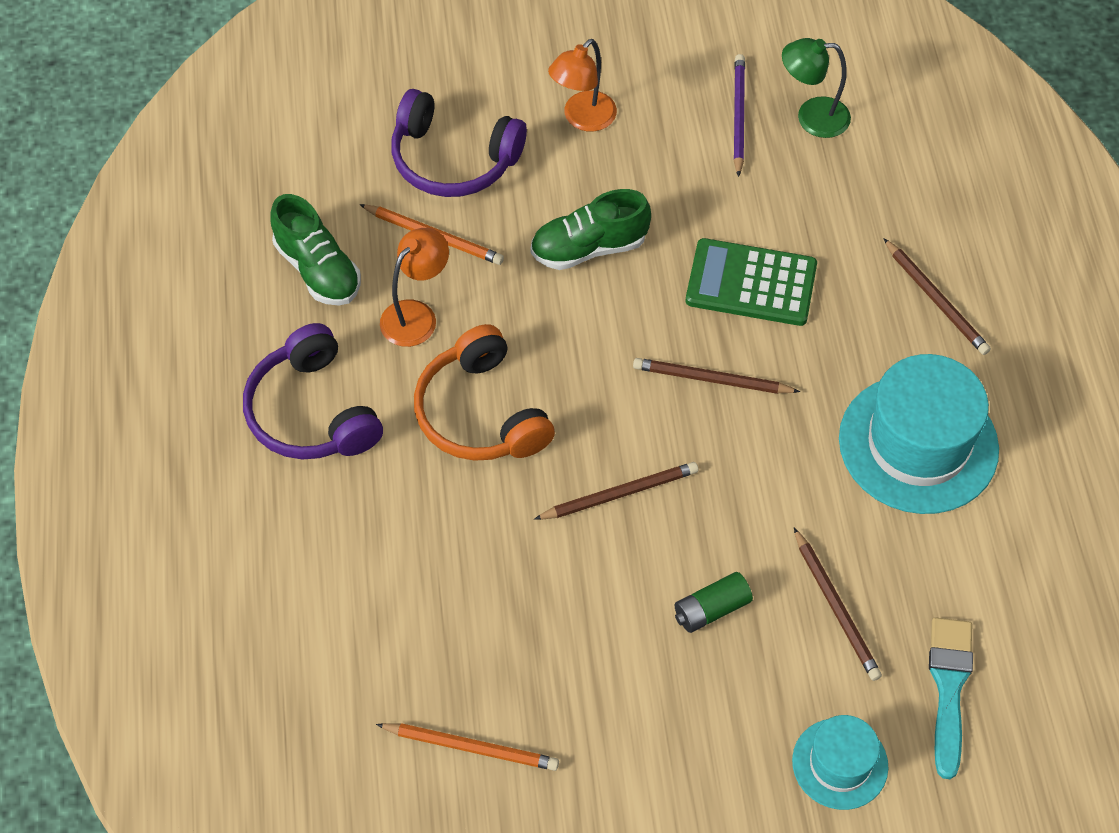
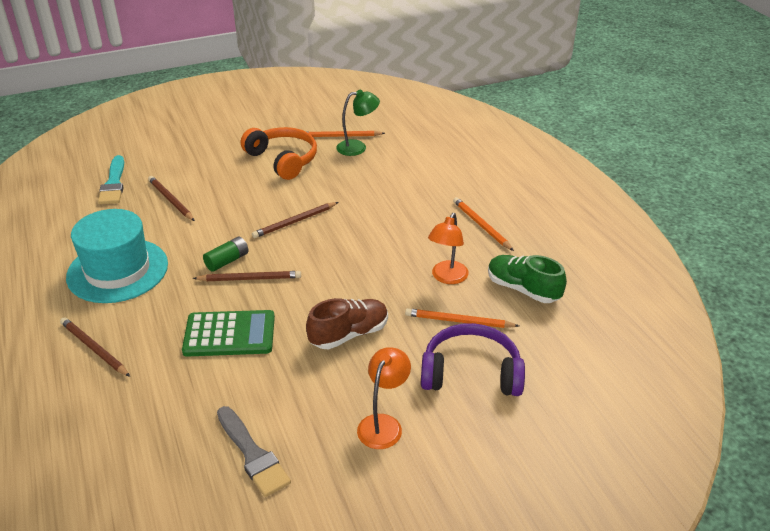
camera: 165 degrees right, 20 degrees down
(312, 412) = (481, 225): purple headphones -> orange pencil
(481, 413) = (385, 240): orange headphones -> orange headphones (283, 160)
(589, 248) = (349, 334): green shoe -> brown shoe
(711, 609) = (236, 190): green battery -> green battery (227, 261)
(738, 116) = (252, 454): purple pencil -> grey brush
(812, 117) = (187, 467): green lamp -> green lamp (358, 147)
(840, 763) = (170, 155): turquoise hat -> none

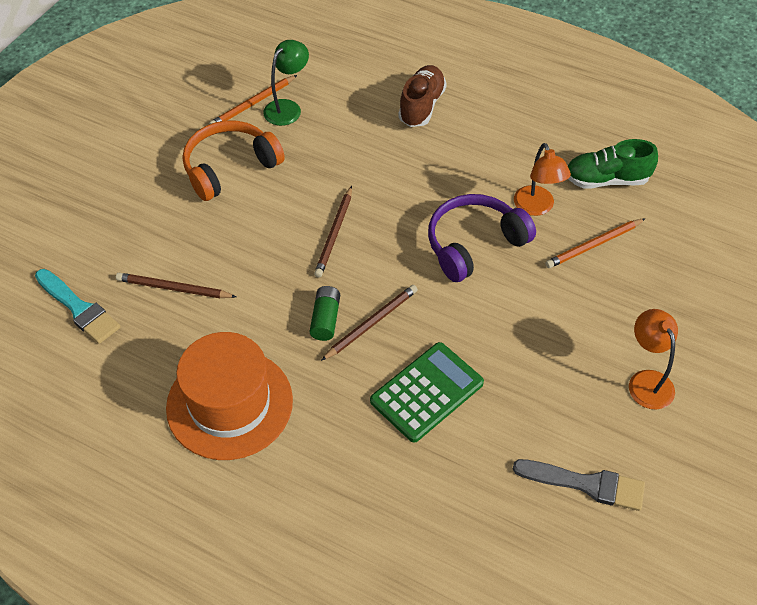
camera: 40 degrees left, 15 degrees up
(94, 349) = (323, 498): brown pencil -> none
(117, 270) = (229, 404): turquoise hat -> orange hat
(283, 160) = (230, 167): orange headphones -> orange headphones turned 45 degrees counterclockwise
(349, 334) = (525, 319): brown shoe -> brown shoe (421, 106)
(471, 372) = (655, 287): purple headphones -> purple headphones (474, 244)
(481, 225) = (503, 133): orange pencil -> none

